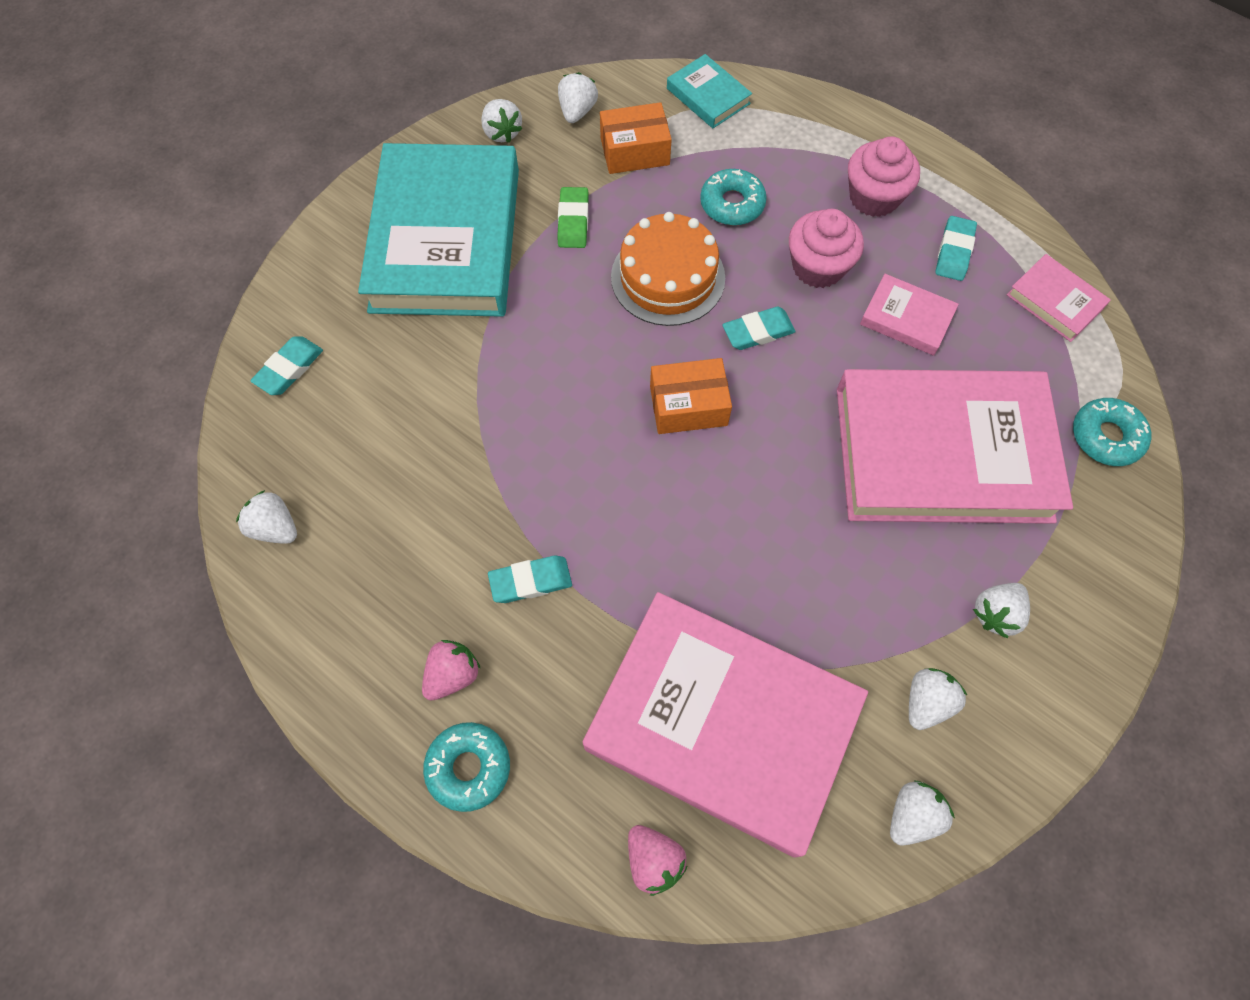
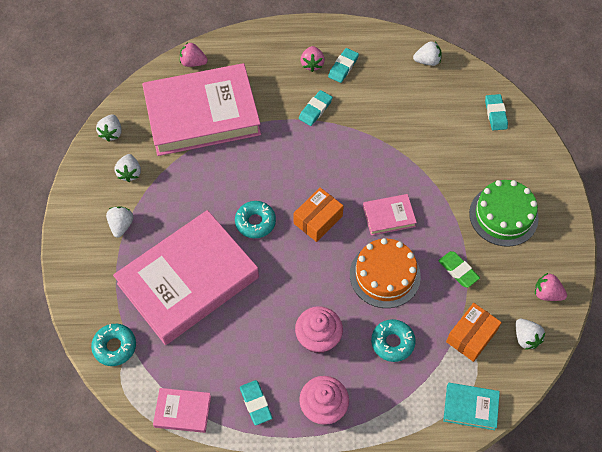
camera: 140 degrees right, 5 degrees down
(446, 239) = (503, 215): turquoise book -> green cake
(468, 767) = (278, 45): turquoise donut -> turquoise donut (255, 222)
(502, 132) = (547, 293): white strawberry -> pink strawberry
(758, 331) = (318, 279): turquoise eraser -> turquoise eraser (343, 67)
(906, 318) = (252, 341): pink book -> pink book (389, 216)

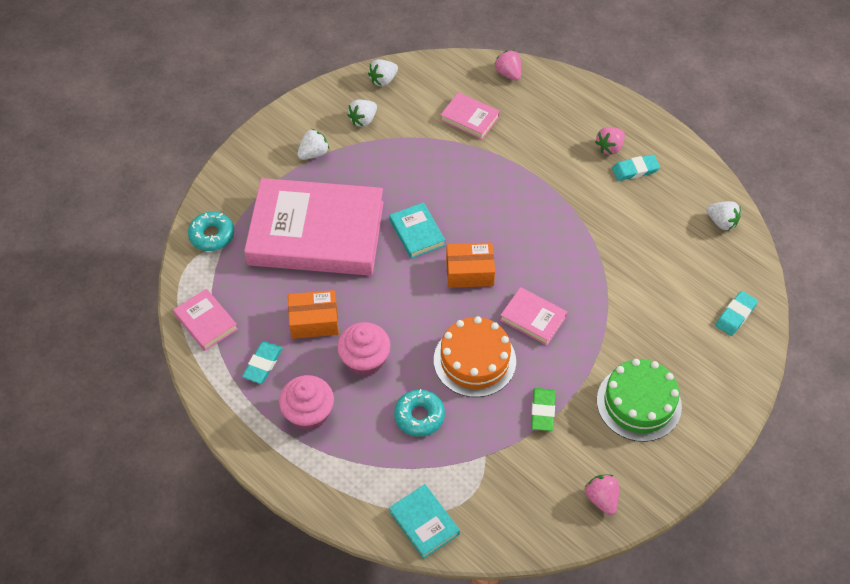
camera: 45 degrees right, 5 degrees down
(202, 114) = (470, 118): pink book -> pink book, size x0.42
(255, 222) = (417, 233): turquoise donut -> turquoise book
(315, 110) = (569, 185): turquoise eraser -> none
(471, 336) = (491, 471): orange box -> orange box (314, 321)
(526, 338) = (538, 515): white strawberry -> none

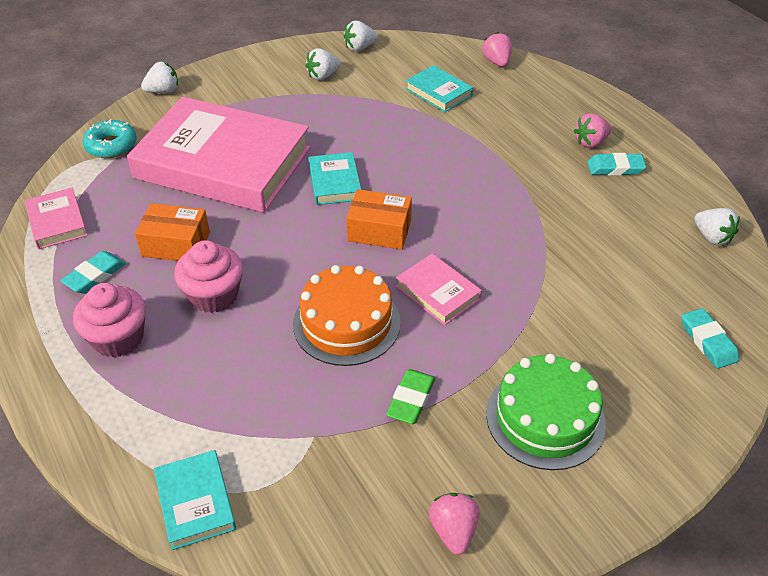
camera: 15 degrees right, 10 degrees down
(313, 153) = (257, 95): white strawberry -> white strawberry (163, 91)
(419, 416) = (250, 370): turquoise donut -> none
(470, 118) = (439, 92): pink book -> turquoise book
(735, 315) = (708, 341): turquoise eraser -> turquoise eraser turned 75 degrees counterclockwise

